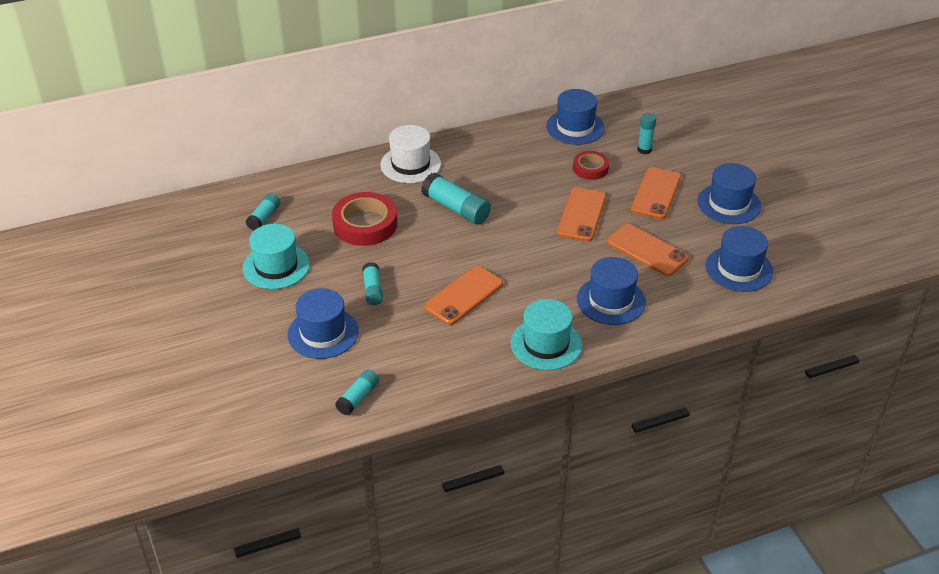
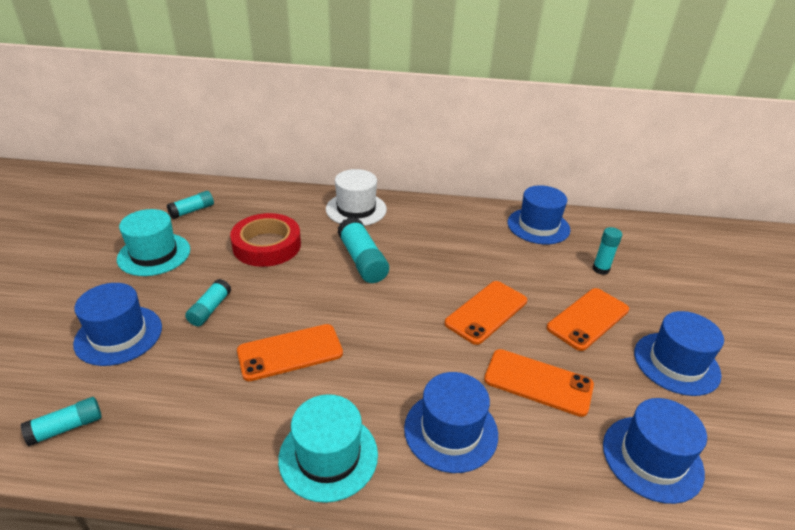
camera: 25 degrees right, 5 degrees down
(590, 168) = (528, 268): red tape -> none
(647, 250) = (538, 382): orange phone -> orange phone turned 45 degrees counterclockwise

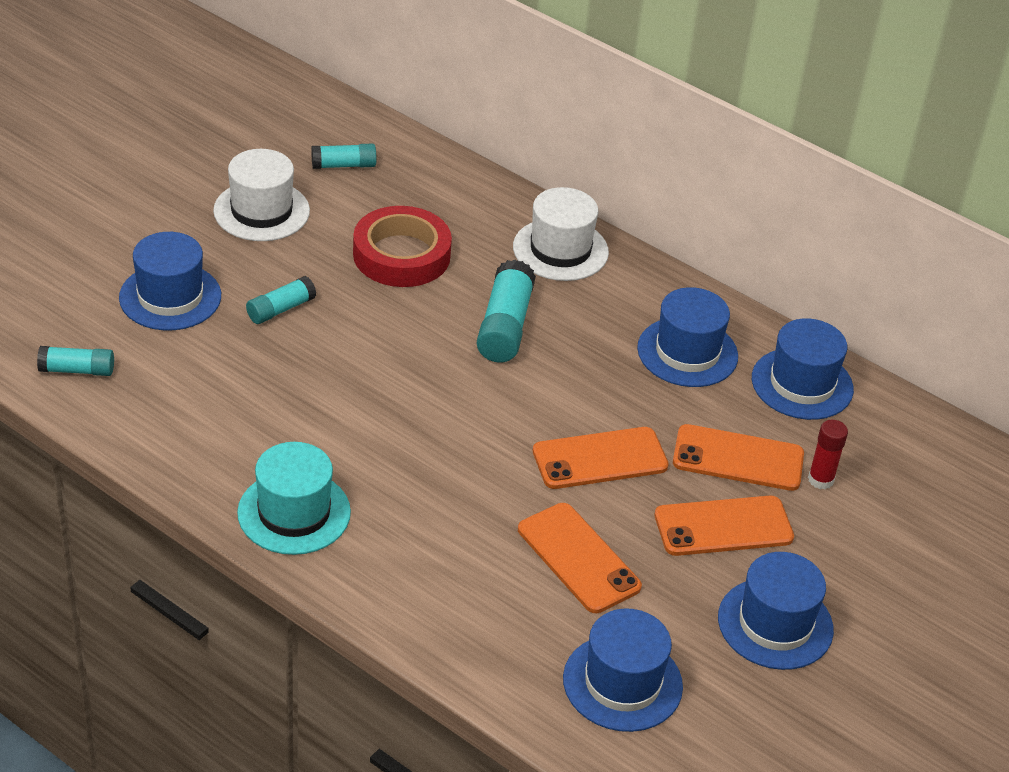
camera: 30 degrees right, 5 degrees up
(154, 254) = (261, 211): turquoise hat -> white hat
(290, 352) = (332, 397): orange phone -> orange phone (738, 459)
(451, 431) = (434, 552): blue hat -> blue hat (687, 352)
(600, 269) = (820, 479): turquoise glue stick -> red glue stick

